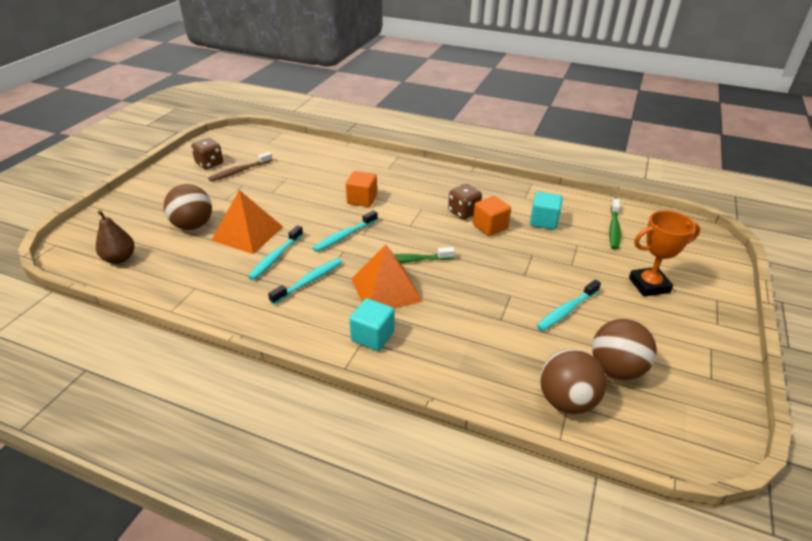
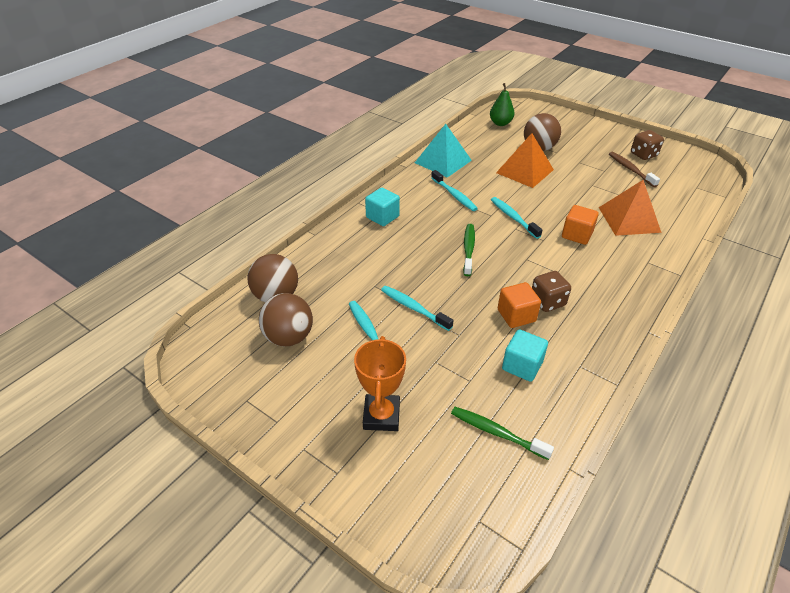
camera: 105 degrees right, 5 degrees up
(119, 259) = (500, 123): brown pear -> green pear
(226, 300) = (443, 161): none -> turquoise pyramid
(275, 257) = (488, 182): turquoise toothbrush -> turquoise toothbrush (413, 308)
(386, 289) = (433, 230): orange pyramid -> orange pyramid (629, 219)

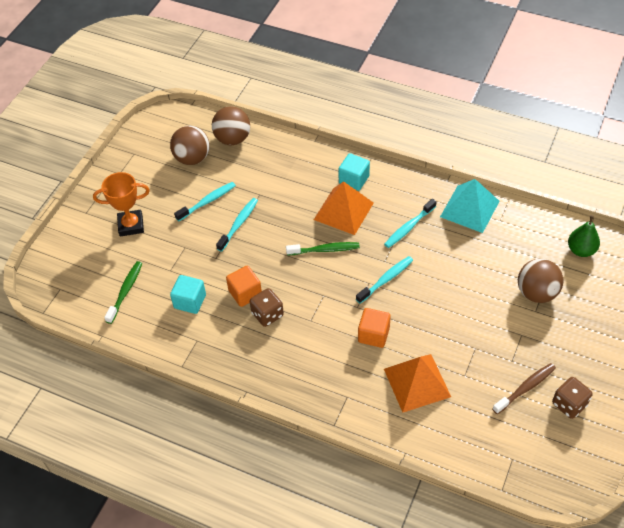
camera: 80 degrees right, 10 degrees up
(525, 171) = (479, 283): orange pyramid -> orange pyramid (343, 211)

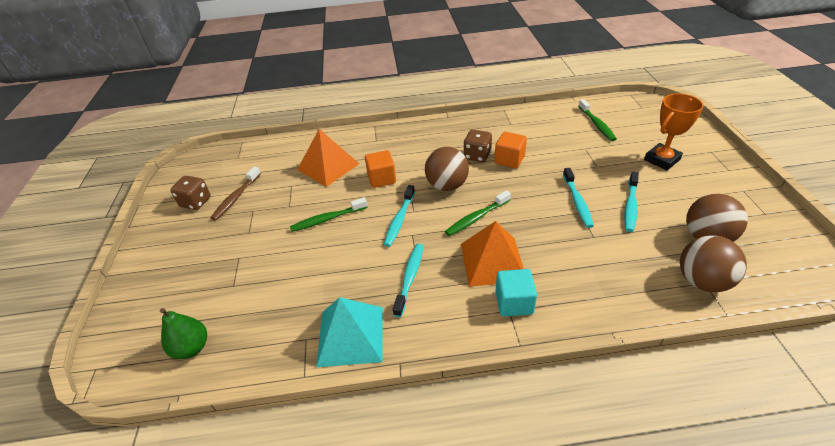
camera: 150 degrees right, 10 degrees down
(190, 301) = (543, 138): turquoise cube -> none
(446, 312) = (327, 219): none -> green toothbrush
(536, 293) = (240, 274): brown ball -> brown ball (447, 185)

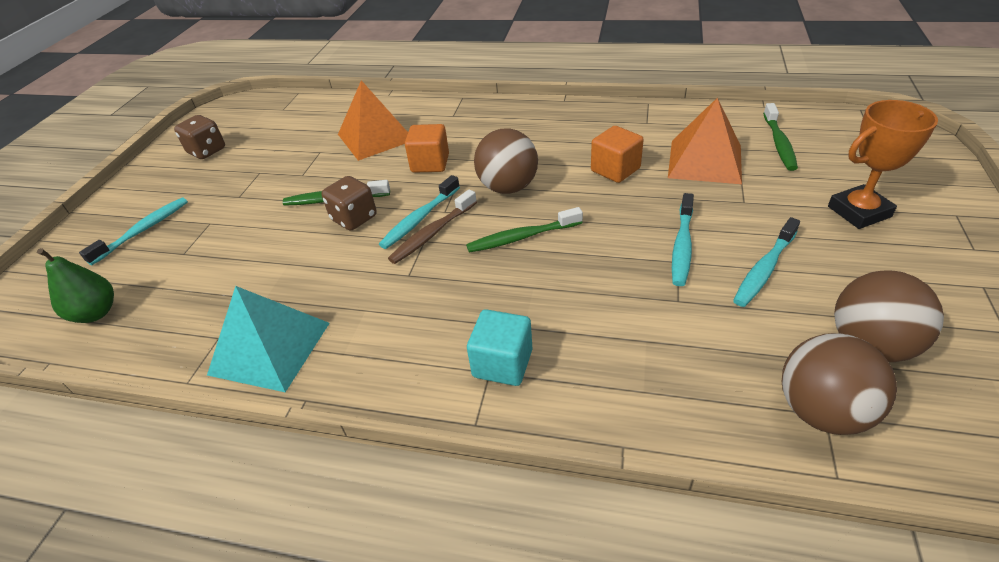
camera: 20 degrees right, 0 degrees up
(236, 197) = (251, 154): brown toothbrush -> brown toothbrush (432, 233)
(410, 278) = (386, 294): turquoise toothbrush -> turquoise toothbrush (143, 230)
(477, 156) = (573, 156): brown dice -> brown dice (354, 218)
(492, 261) = (507, 300): orange pyramid -> orange pyramid (705, 161)

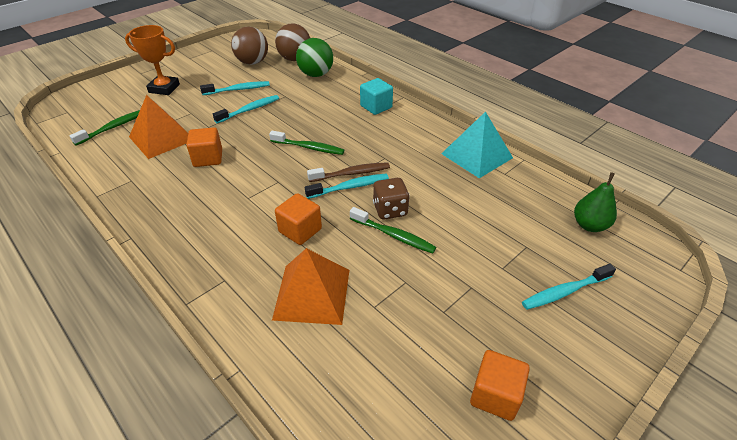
camera: 150 degrees left, 0 degrees up
(207, 151) = (495, 395): brown dice -> orange cube
(508, 187) = (277, 180): brown ball -> none
(708, 386) = (316, 74): none -> green ball

